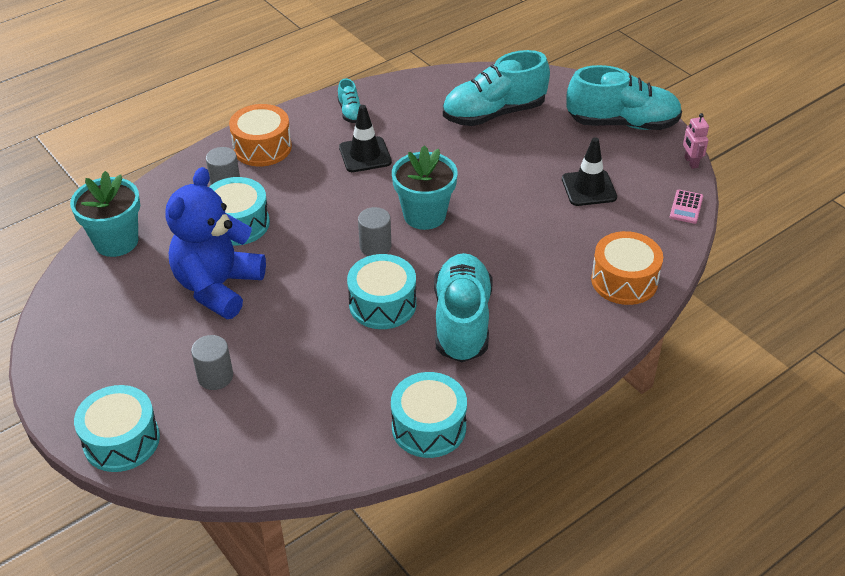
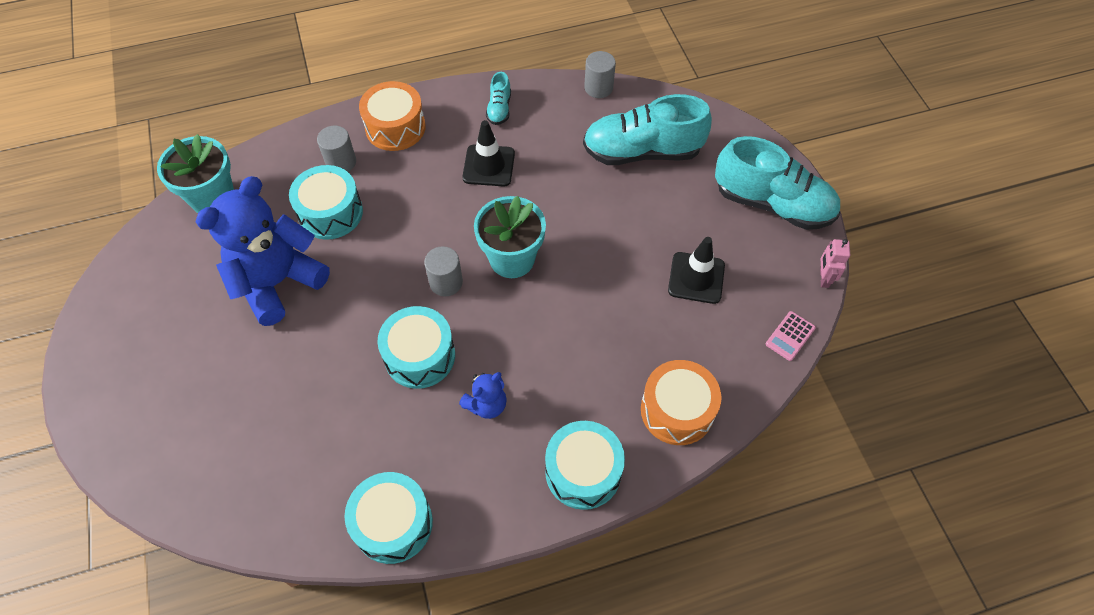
camera: 20 degrees right, 15 degrees up
(121, 440) = (112, 432): turquoise drum -> turquoise drum (583, 472)
(215, 377) = (226, 388): grey cylinder -> grey cylinder (598, 88)
(462, 321) = (486, 404): turquoise shoe -> blue teddy bear

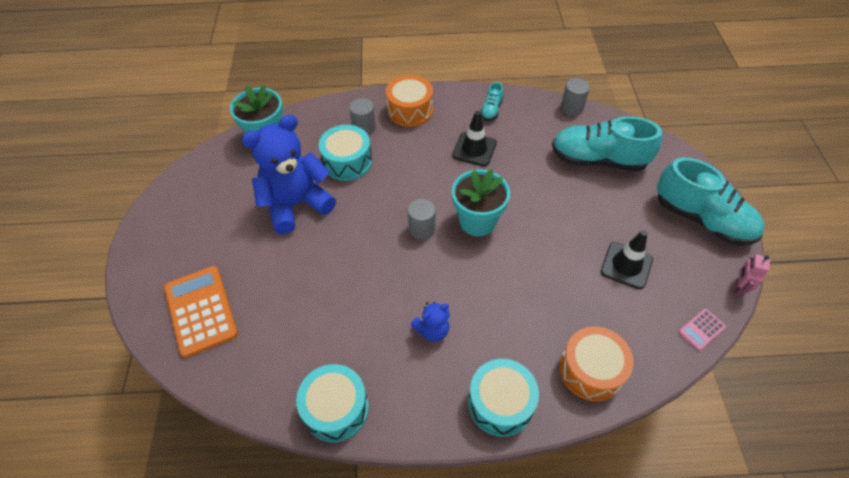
camera: 15 degrees right, 5 degrees down
(191, 445) = (201, 311): none -> orange calculator
(420, 356) = (388, 280): turquoise drum -> none

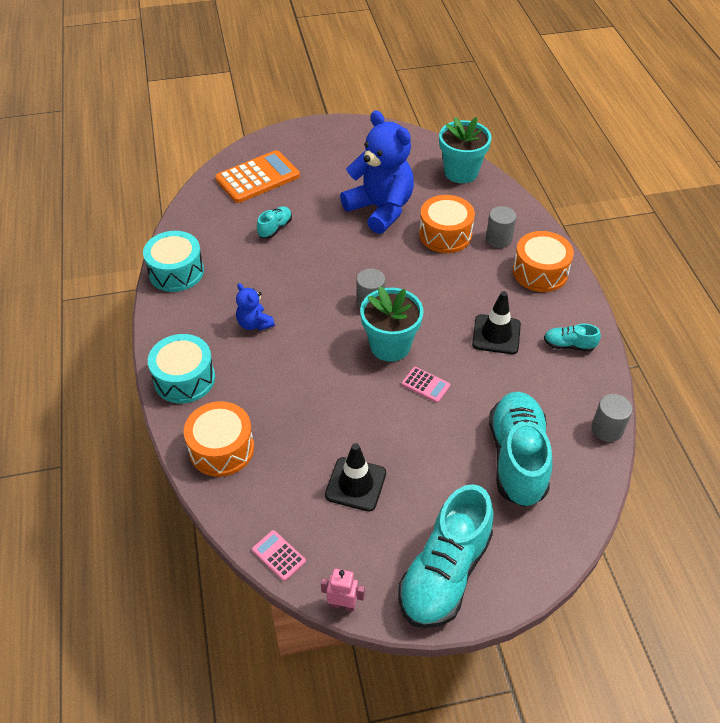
camera: 80 degrees right, 5 degrees down
(294, 299) = (275, 228): none -> turquoise shoe
(347, 162) = (445, 234): turquoise drum -> orange drum
(524, 203) = (425, 385): none -> pink calculator

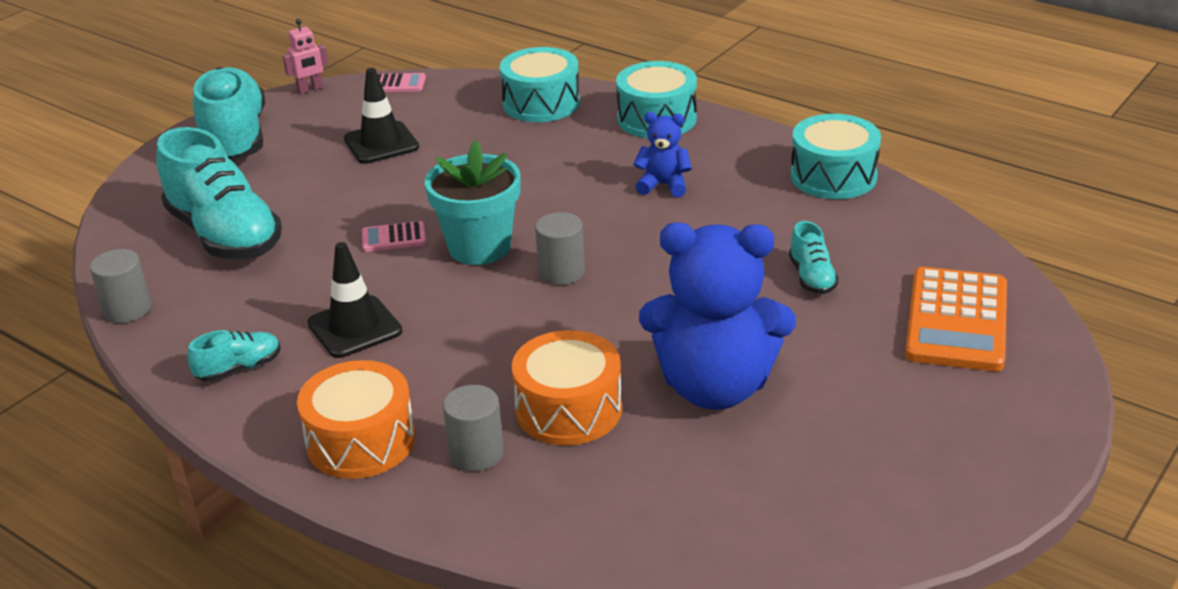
camera: 140 degrees right, 15 degrees down
(221, 449) = (541, 103): orange drum -> turquoise drum
(461, 172) = (674, 535): turquoise flower pot -> none

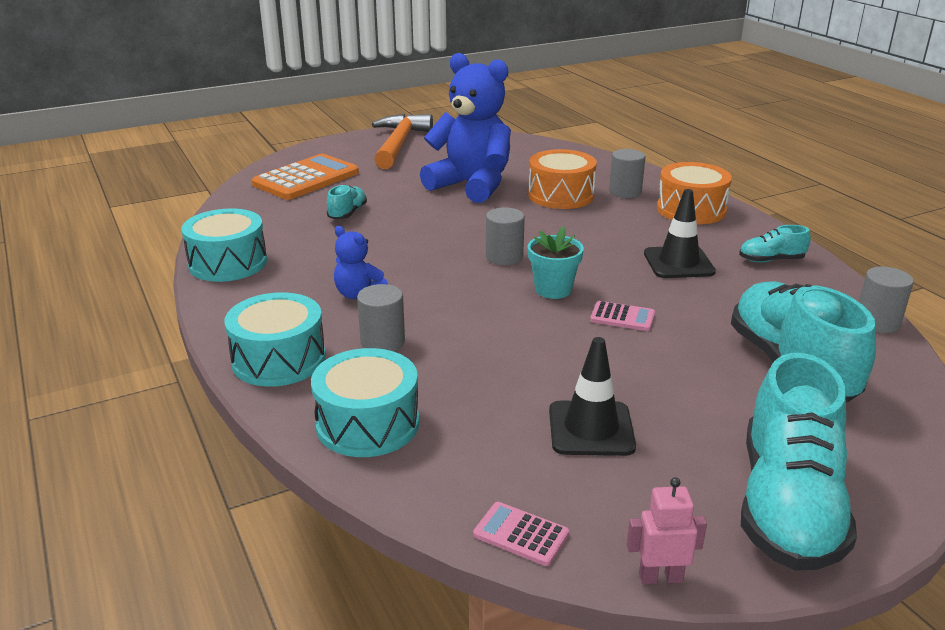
camera: 155 degrees left, 5 degrees down
(479, 247) = (553, 289): turquoise flower pot -> turquoise flower pot, size x0.66
(592, 153) = (382, 342): none -> grey cylinder
(949, 460) = (399, 144): none -> orange hammer

